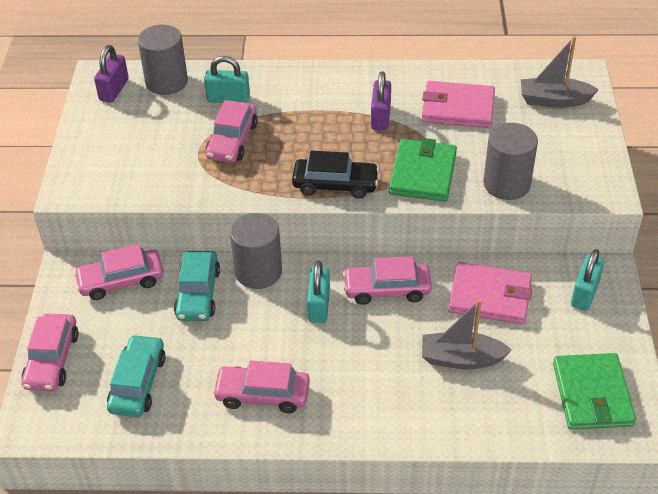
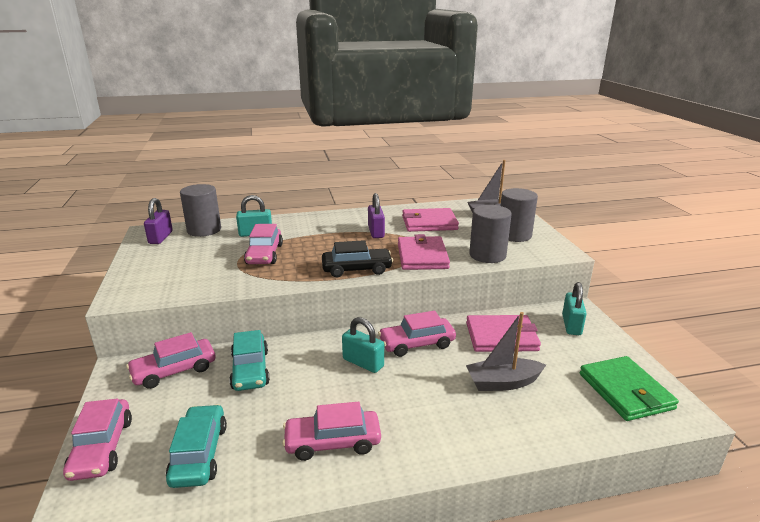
camera: 15 degrees left, 20 degrees down
(258, 272) = (302, 346): grey cylinder -> grey cylinder (514, 235)
(319, 305) = (363, 363): turquoise padlock -> turquoise padlock turned 45 degrees counterclockwise
(423, 173) = (422, 256): green wallet -> pink wallet

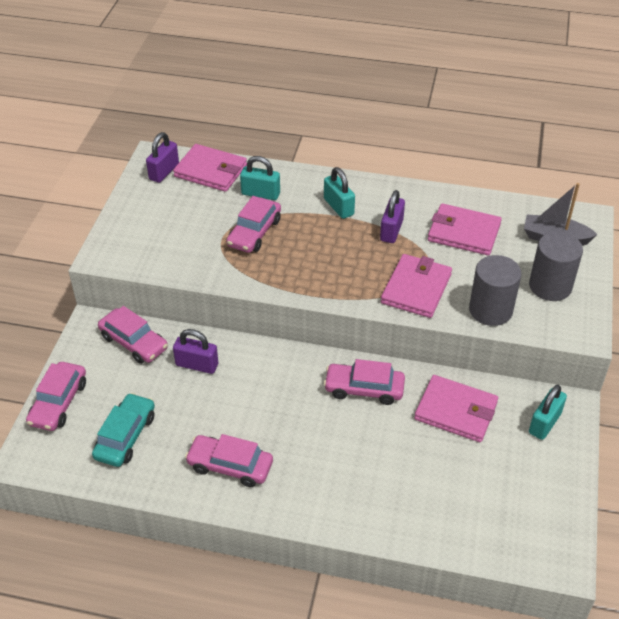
camera: 25 degrees right, 20 degrees up
(174, 370) = (134, 342): pink car -> pink car turned 135 degrees counterclockwise
(204, 230) = (211, 171): grey cylinder -> pink wallet
(250, 370) = (197, 365): turquoise car -> purple padlock
(357, 269) = (334, 287): black car -> none
(363, 363) = (299, 393): turquoise padlock -> turquoise padlock (338, 207)
(503, 382) = (415, 464): grey boat -> none
(625, 391) = (527, 519): green wallet -> none

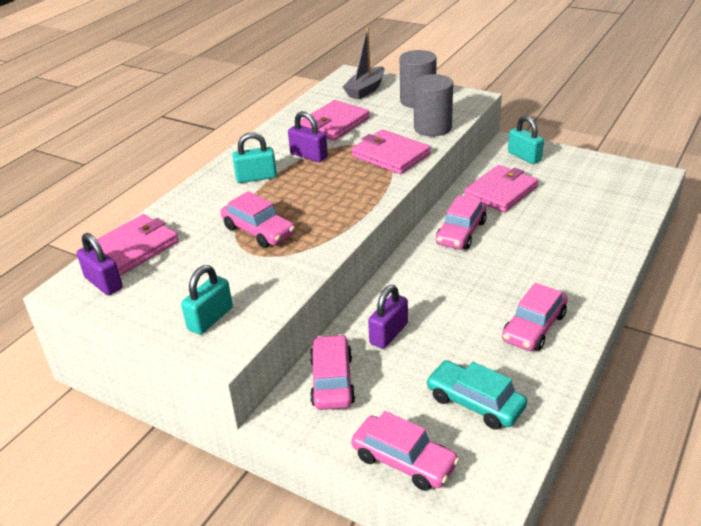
camera: 70 degrees left, 10 degrees down
(134, 342) = (332, 380): pink car -> pink car turned 60 degrees counterclockwise
(260, 194) = (200, 219): turquoise padlock -> turquoise padlock (210, 318)

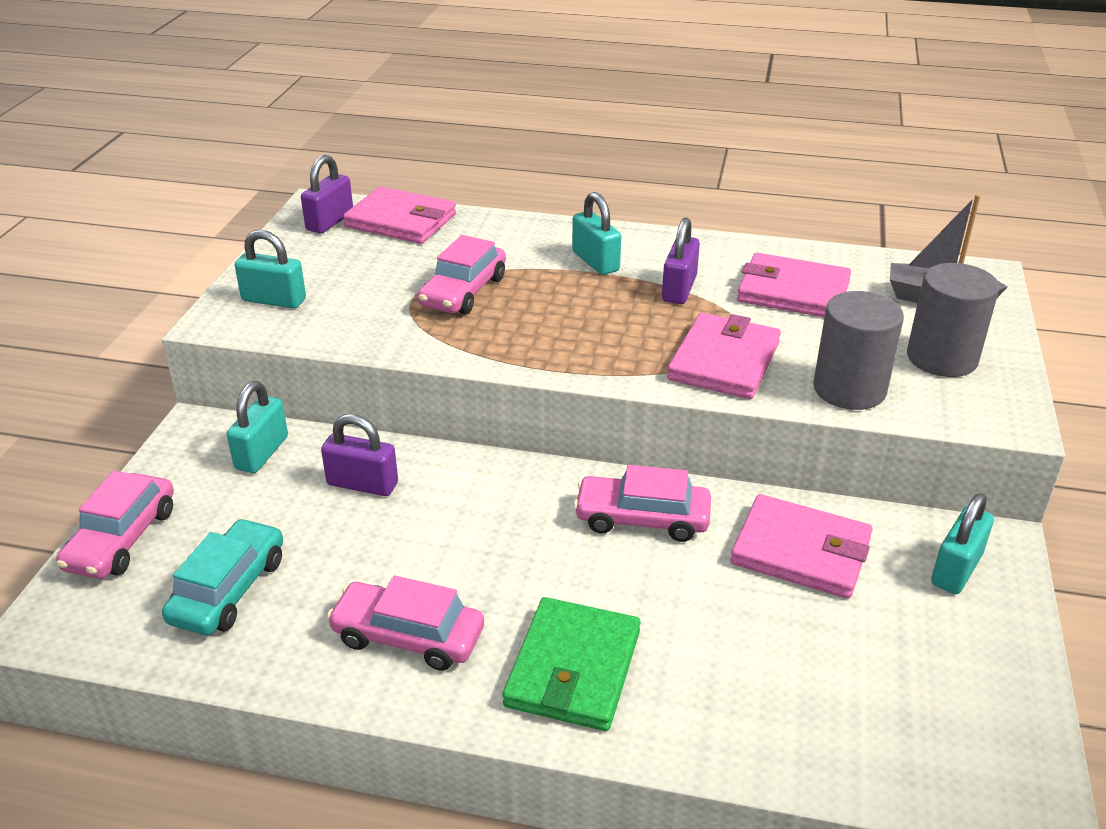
camera: 70 degrees right, 0 degrees up
(332, 380) = (262, 453): pink car -> turquoise padlock
(568, 273) = (573, 668): none -> green wallet

